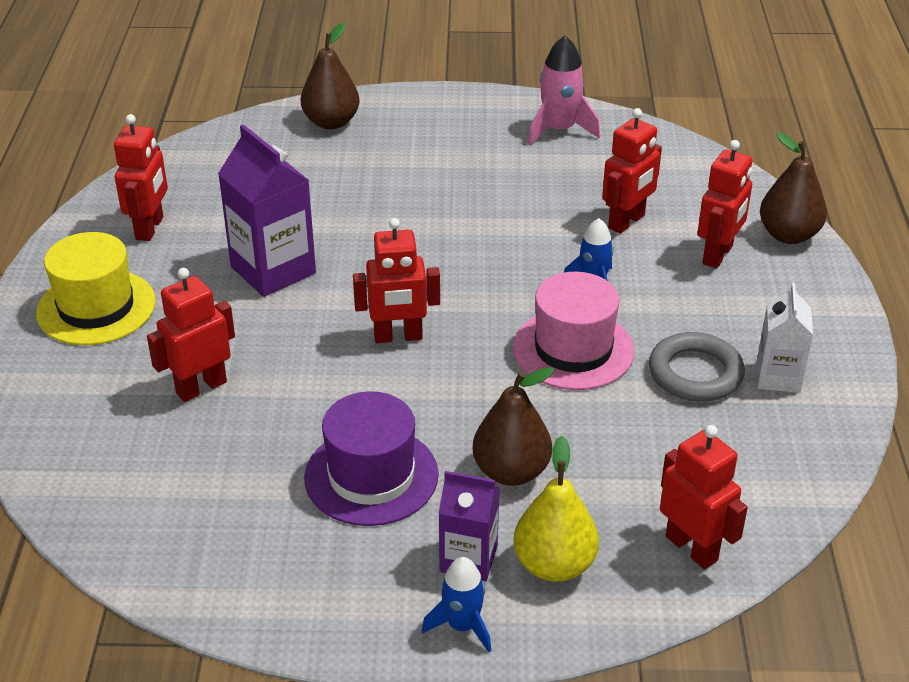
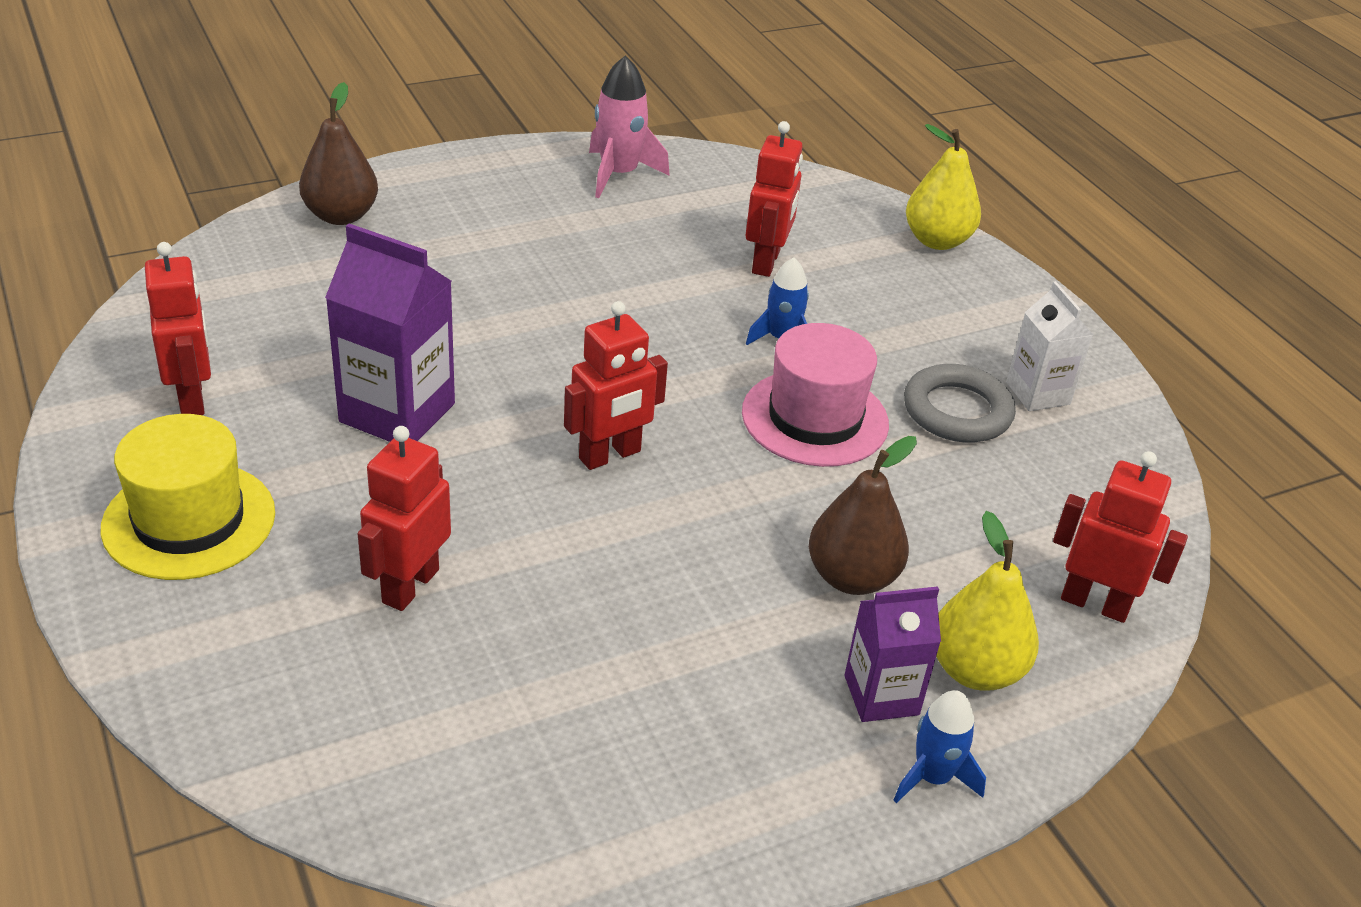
camera: 30 degrees left, 0 degrees up
(371, 476) = (701, 632): purple hat -> none
(718, 255) = (885, 277): red robot -> none
(788, 235) = (937, 240): brown pear -> yellow pear

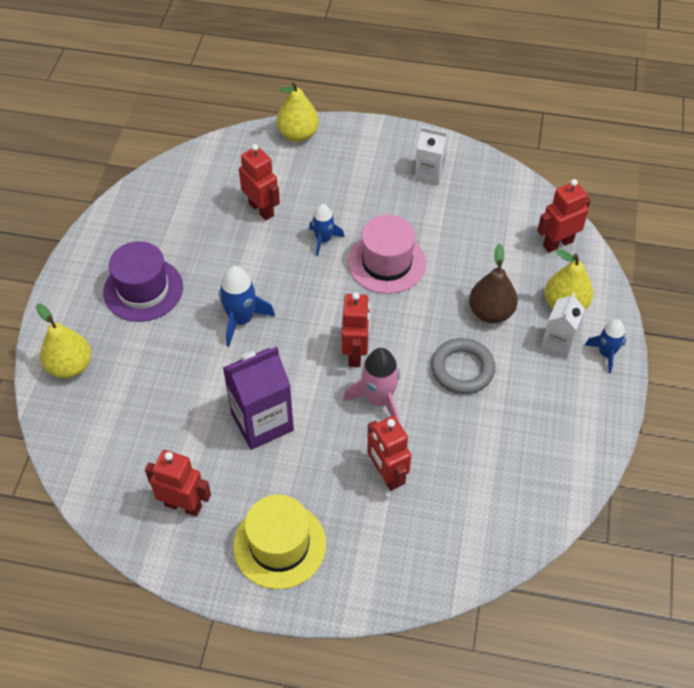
camera: 50 degrees left, 15 degrees up
(341, 216) = (70, 366): brown pear -> yellow pear
(519, 221) = (143, 289): none -> purple hat
(556, 321) = (241, 320): none -> blue rocket
(619, 174) = (136, 223): pink rocket -> pink rocket (379, 399)
(881, 695) = (558, 343): purple carton -> white carton
(957, 411) = (420, 210): grey ring -> grey ring (462, 369)

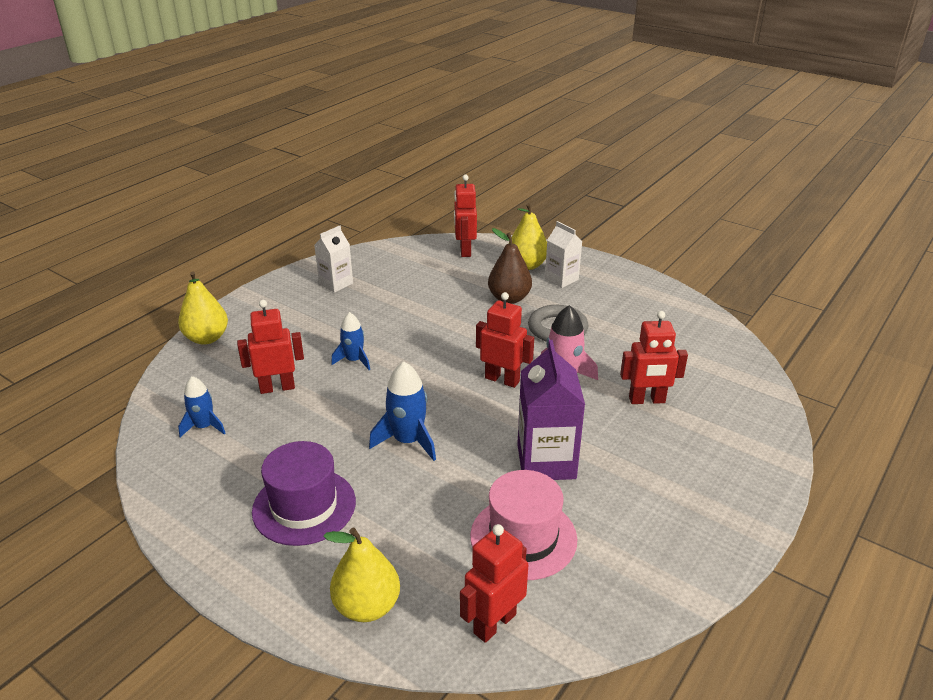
camera: 65 degrees left, 20 degrees down
(183, 505) = (623, 551): red robot -> red robot (494, 623)
(279, 545) = (699, 490): yellow hat -> none
(387, 263) = (413, 333): pink hat -> pink hat (523, 537)
(606, 354) = (584, 263): blue rocket -> blue rocket (204, 427)

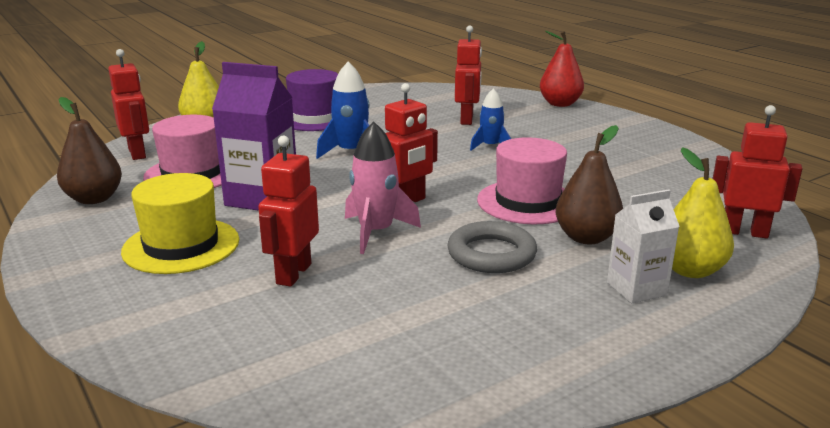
camera: 110 degrees right, 10 degrees down
(204, 427) = (433, 99): blue rocket -> none
(207, 338) = (560, 104): yellow pear -> red pear
(336, 283) = (652, 152): white carton -> none
(467, 326) = (527, 202): none -> pink hat
(626, 584) = (94, 199): none -> brown pear
(657, 472) = (181, 246): none -> yellow hat

